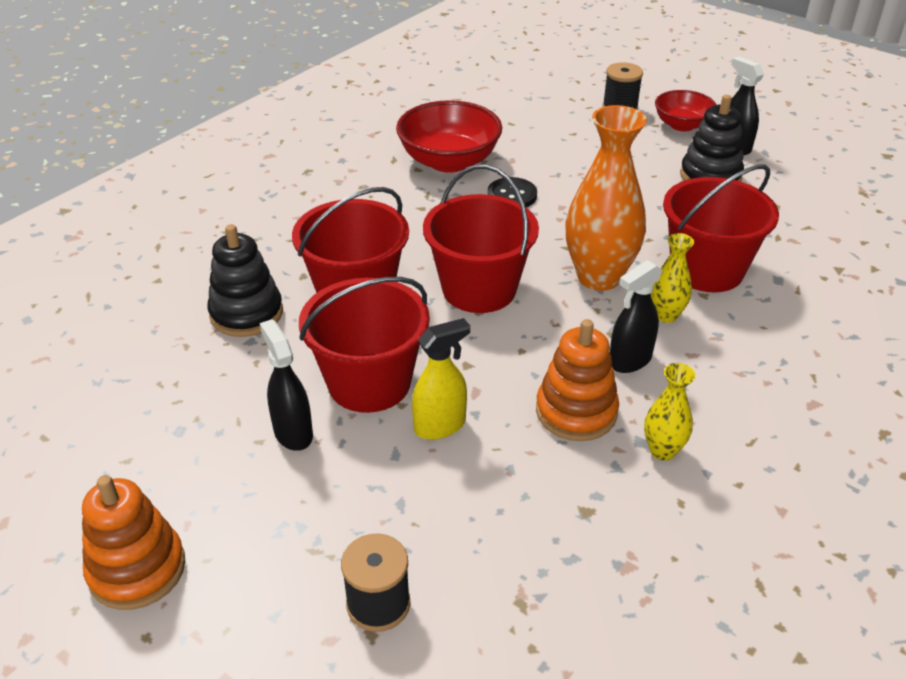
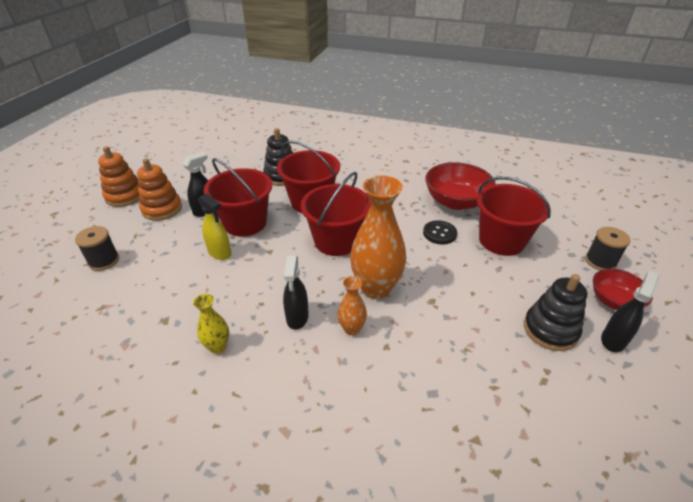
camera: 70 degrees right, 0 degrees up
(576, 412) = (243, 301): orange stacking toy -> orange stacking toy (162, 209)
(629, 360) = (297, 317): black spray bottle -> black spray bottle turned 120 degrees counterclockwise
(666, 315) = (352, 328): yellow vase -> orange vase
(706, 270) = (418, 344): red bucket -> red bucket (501, 240)

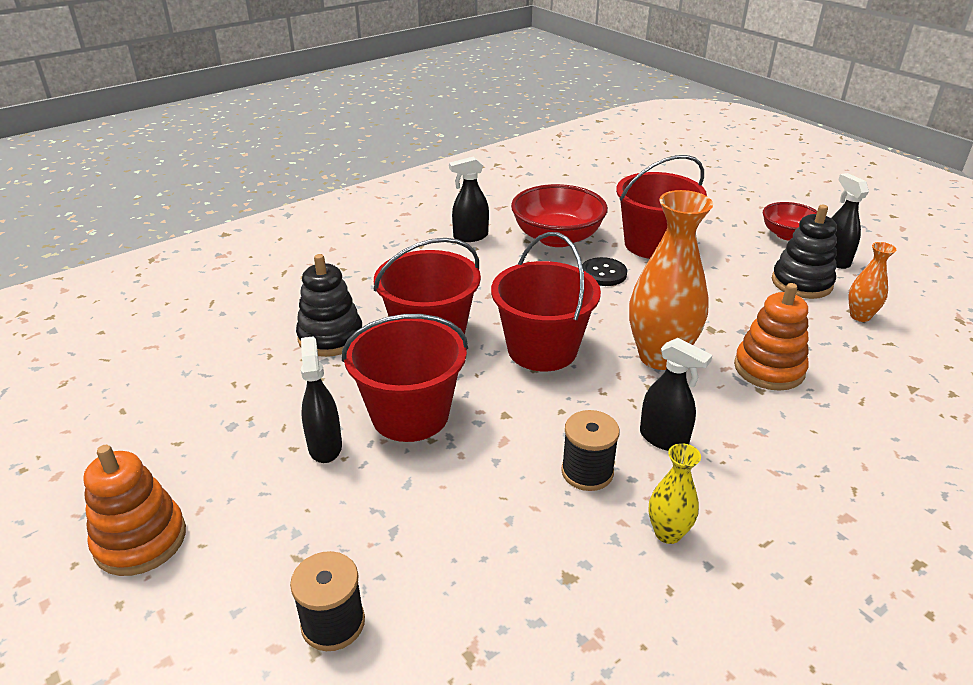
camera: 55 degrees left, 5 degrees down
(162, 209) = (254, 498): orange stacking toy -> orange stacking toy (769, 369)
(219, 253) = (458, 466): yellow spray bottle -> none
(352, 328) = (715, 403): orange vase -> orange vase (860, 316)
(415, 174) = (470, 237): none -> black spray bottle
(600, 261) = (731, 213): black spool -> black spool (587, 472)

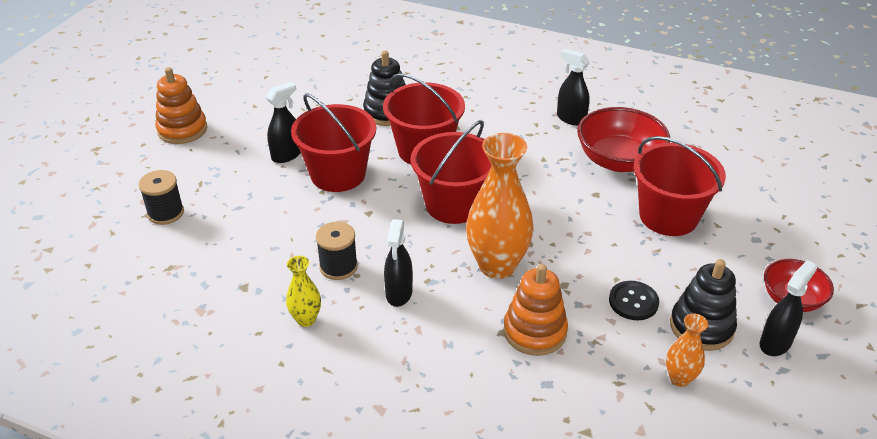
camera: 60 degrees right, 5 degrees up
(603, 273) = (588, 202): black button -> black button (633, 302)

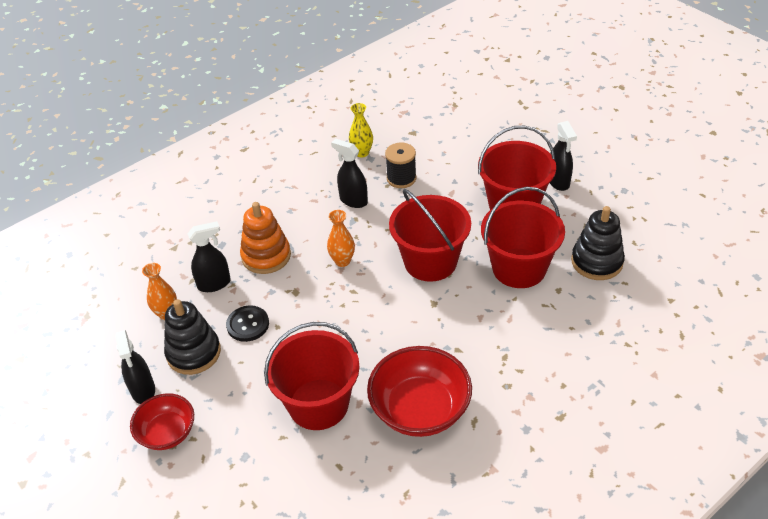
camera: 120 degrees right, 5 degrees up
(166, 213) = (516, 110): black spool -> none
(182, 130) = (627, 131): orange stacking toy -> none
(497, 266) = (342, 261): orange vase -> orange vase, size x0.50
(571, 118) = (514, 405): black spray bottle -> black spray bottle (214, 284)

